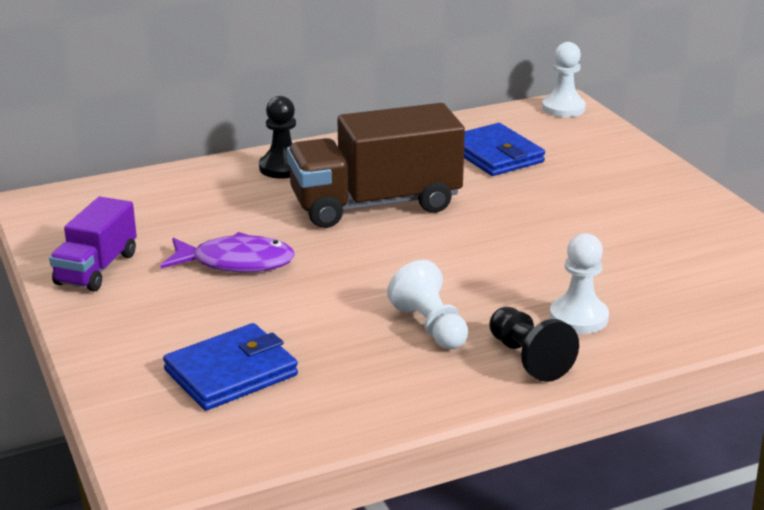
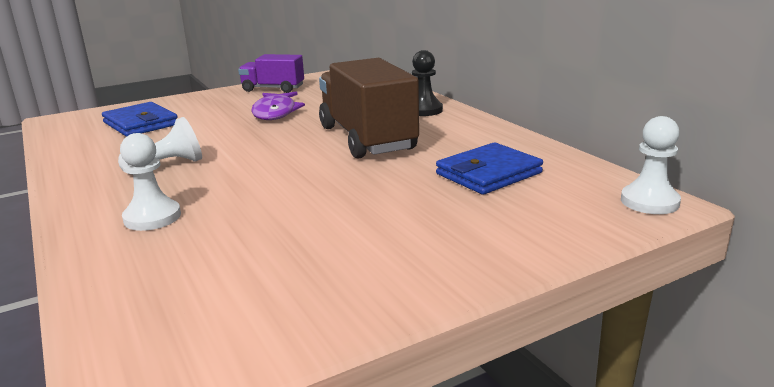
camera: 85 degrees right, 5 degrees down
(528, 358) = (99, 199): black pawn -> none

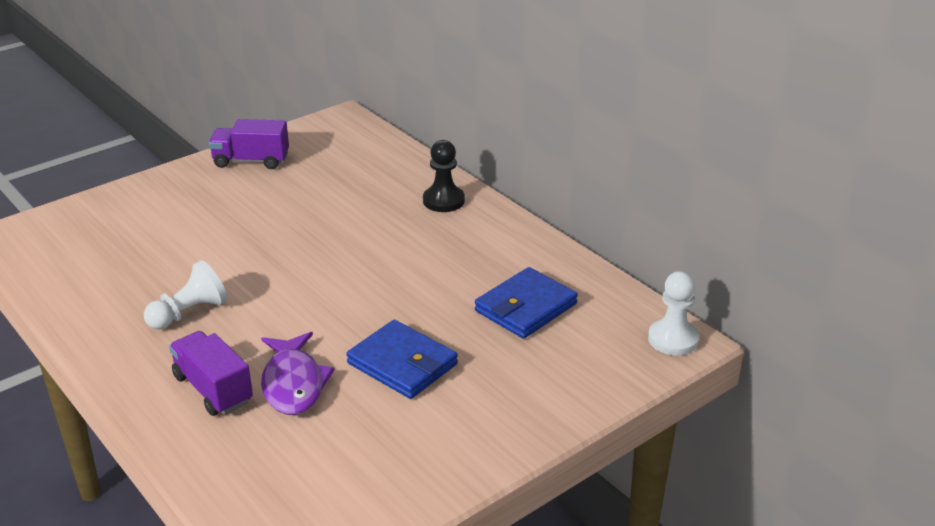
camera: 10 degrees left, 10 degrees up
(141, 124) = (118, 238): blue wallet -> blue wallet (402, 364)
(152, 217) = (213, 389): white pawn -> purple truck
(275, 112) = (272, 211): purple fish -> purple fish (293, 384)
(367, 138) = (391, 256): brown truck -> none

